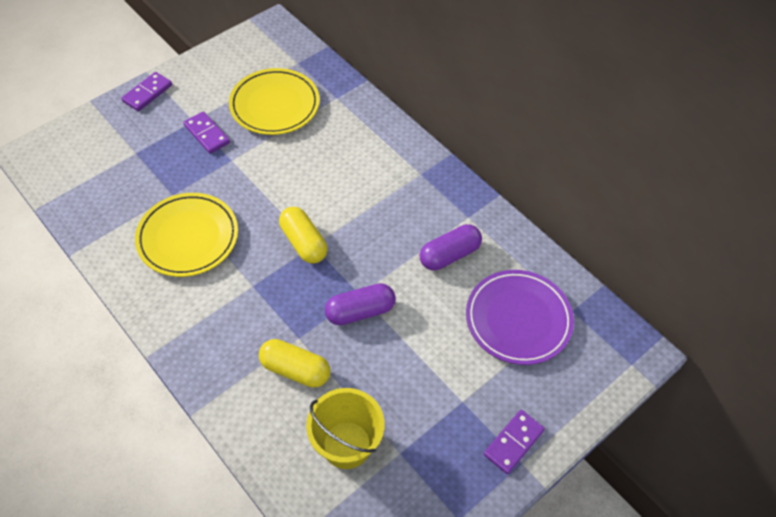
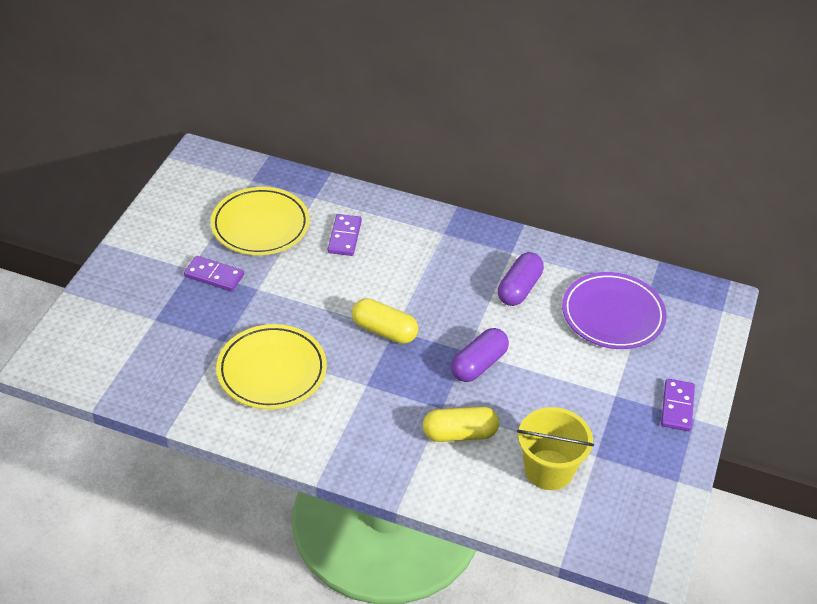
camera: 30 degrees left, 10 degrees down
(147, 93) = (120, 262): purple domino -> purple domino (345, 237)

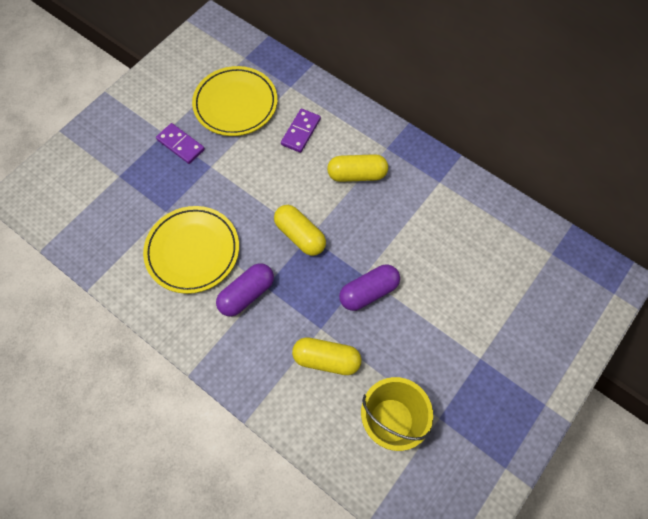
camera: 20 degrees right, 20 degrees up
(422, 263) = (357, 174): none -> yellow capsule
(519, 288) = (433, 222): purple capsule -> purple capsule (247, 294)
(612, 315) = (508, 271): purple plate -> none
(677, 407) = (533, 387): purple domino -> none

